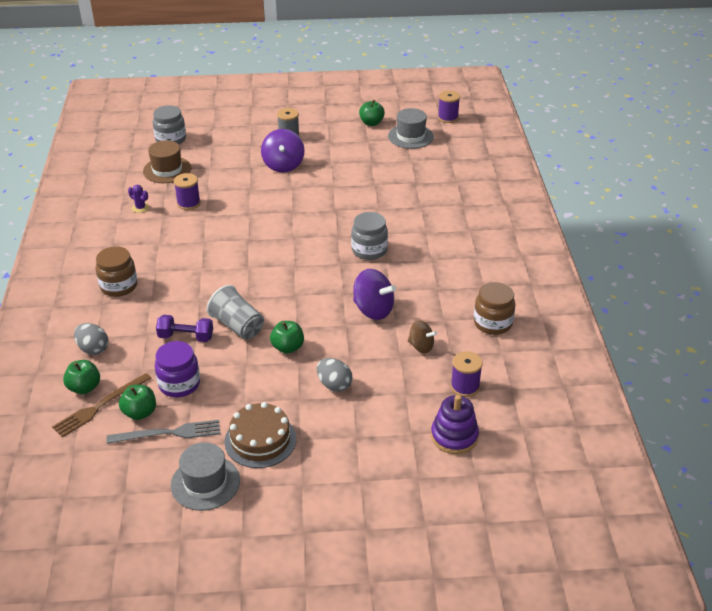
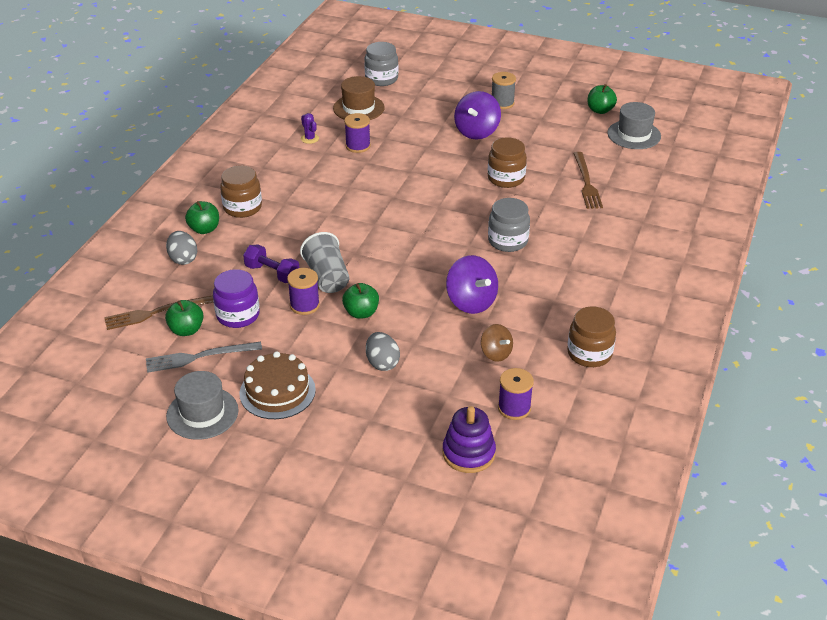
camera: 25 degrees right, 0 degrees up
(84, 388) = (153, 292): green apple -> green apple (204, 229)
(168, 433) = (199, 357): grey fork -> grey fork turned 150 degrees clockwise
(333, 198) = (506, 178): none -> brown jar
(399, 185) = (586, 183): none -> brown fork
(448, 118) = (690, 125): purple spool -> purple spool (304, 305)

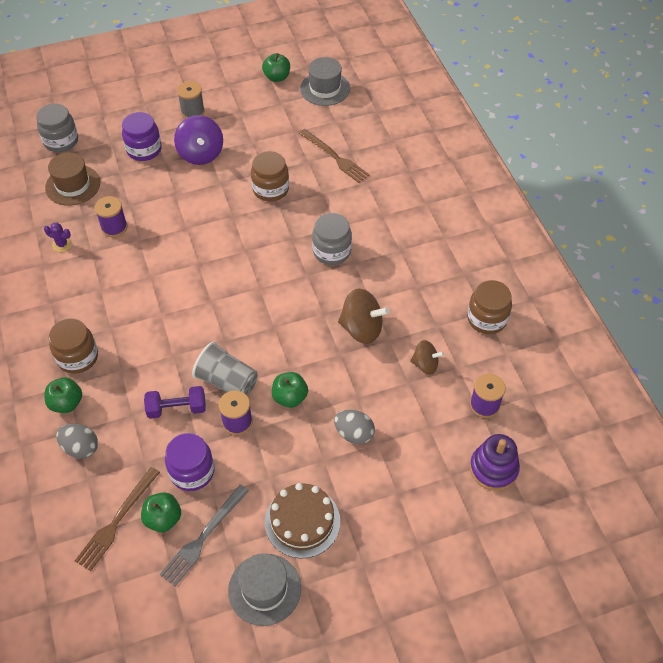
camera: 40 degrees left, 15 degrees up
(436, 110) = (144, 150): none -> purple jar
(471, 302) = (362, 329): purple spinning top -> brown spinning top

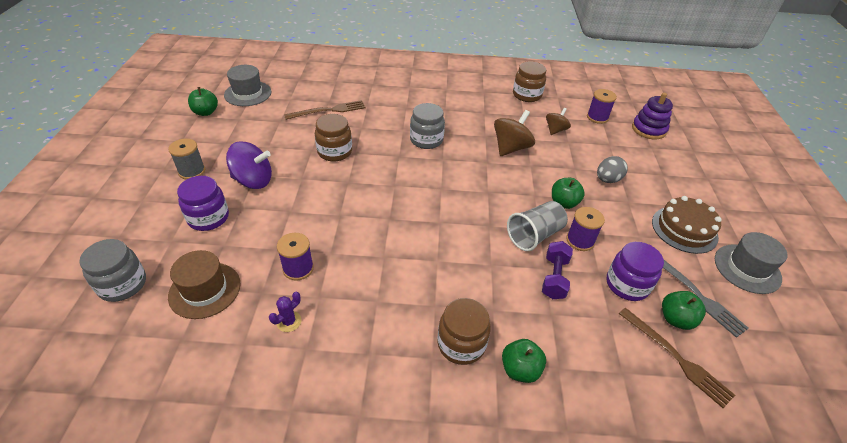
camera: 70 degrees left, 10 degrees down
(81, 448) = (582, 369): grey egg -> none

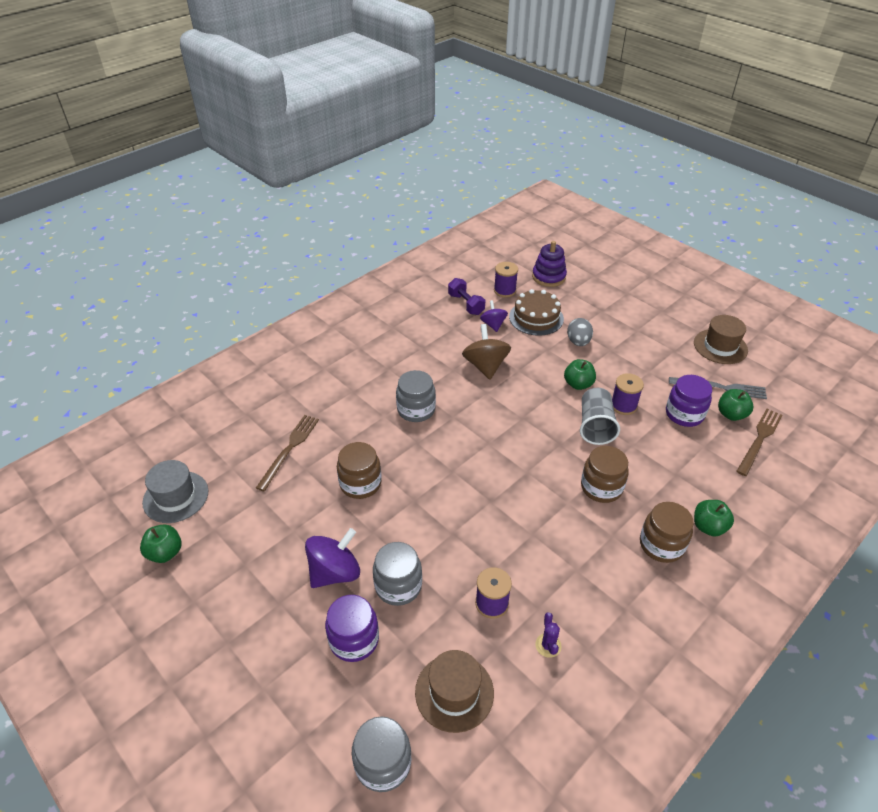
camera: 45 degrees left, 0 degrees up
(192, 171) = (261, 618): grey spool -> none
(269, 214) = (398, 586): none -> grey jar
(527, 95) = (430, 306): brown jar -> brown jar (601, 487)
(554, 277) = (645, 447): purple dumbbell -> purple dumbbell (466, 304)
(555, 130) = (493, 324): brown spinning top -> purple spinning top
(676, 358) = (759, 439): brown fork -> brown fork turned 60 degrees counterclockwise
(684, 229) = (662, 345): brown cake -> brown cake (536, 317)
(747, 268) = (720, 346): grey hat -> brown hat

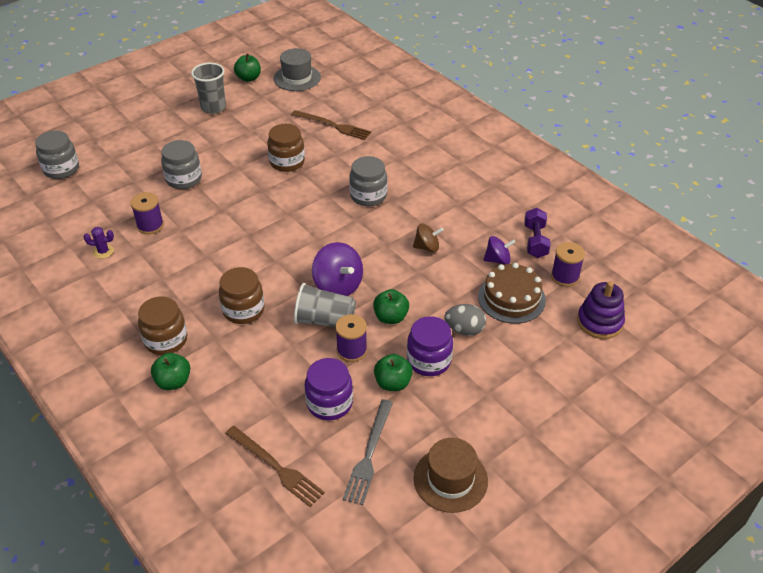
camera: 95 degrees right, 0 degrees up
(235, 583) = (213, 107): none -> grey cup
(335, 572) = (206, 150): purple spinning top -> purple spinning top (338, 286)
(354, 639) = (149, 158): purple jar -> purple jar (429, 360)
(454, 692) = (91, 201): brown hat -> none
(466, 304) = (535, 241): purple dumbbell -> purple dumbbell turned 60 degrees counterclockwise
(485, 366) = (427, 247): brown spinning top -> brown spinning top, size x0.61
(731, 414) = (321, 451): green apple -> green apple (393, 383)

